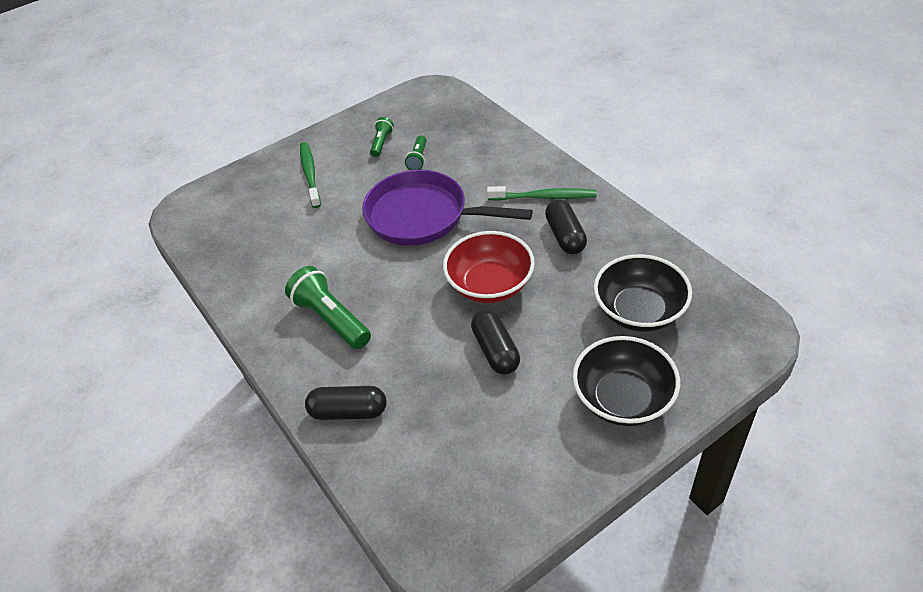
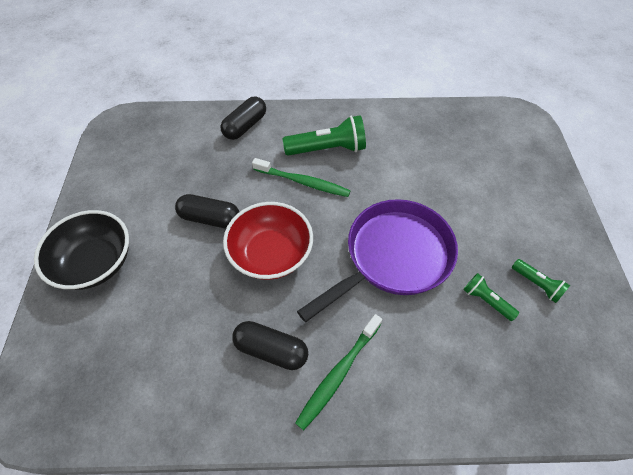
camera: 120 degrees right, 10 degrees up
(310, 174) = (517, 207): green toothbrush -> green toothbrush (302, 182)
(639, 311) = (141, 337): black bowl -> none

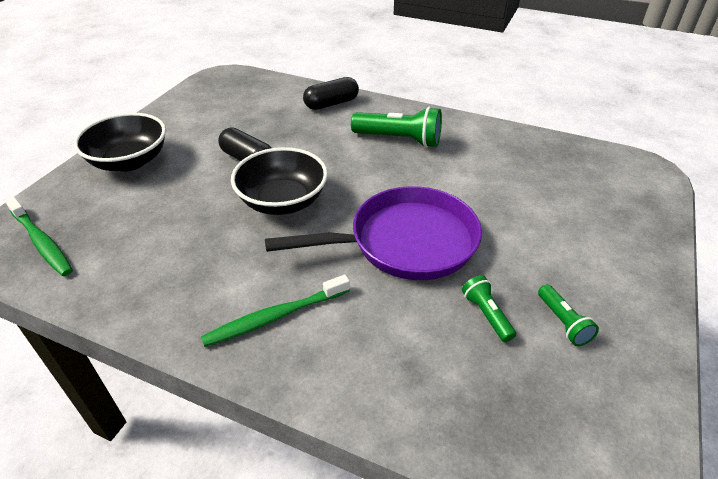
camera: 25 degrees right, 15 degrees down
(271, 254) = (282, 201): red bowl -> black bowl
(271, 350) = (225, 273): black capsule -> none
(302, 182) = (355, 157): green toothbrush -> green toothbrush (41, 242)

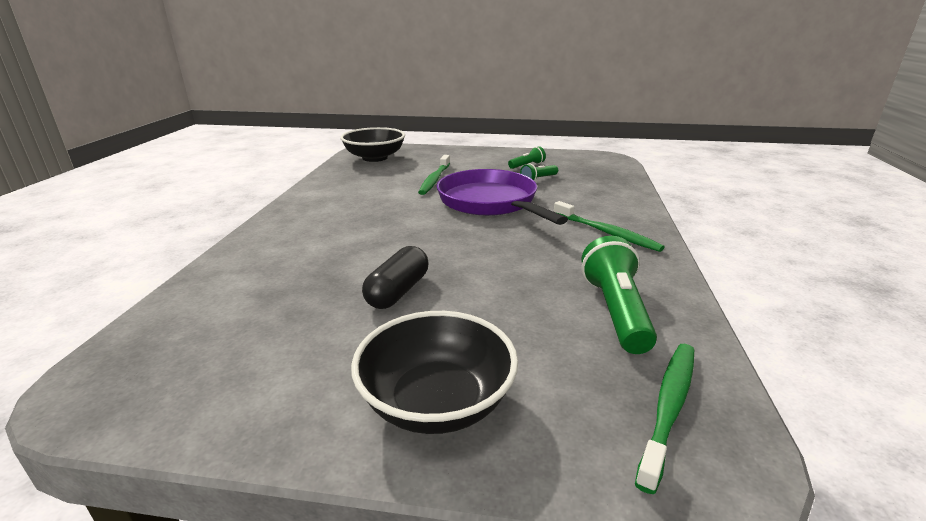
camera: 105 degrees left, 15 degrees down
(282, 201) = (469, 255): black bowl -> black bowl (375, 158)
(331, 104) = (248, 261): black capsule -> none
(399, 140) = (338, 217): green flashlight -> green flashlight (616, 311)
(501, 211) = (434, 179): none -> green toothbrush

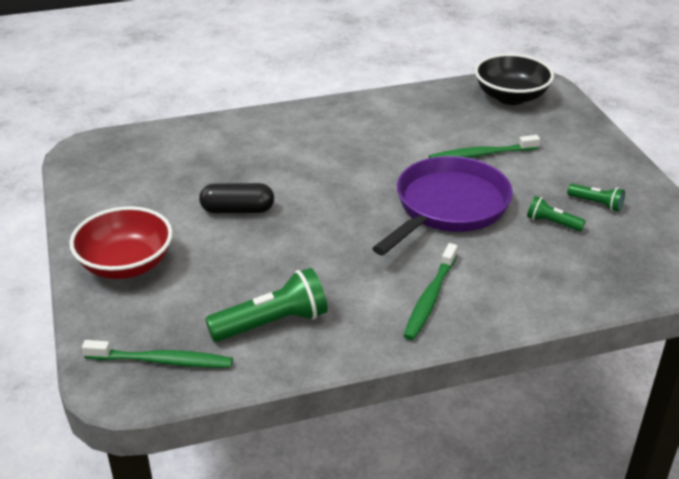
camera: 65 degrees right, 10 degrees up
(436, 402) = (126, 264): black bowl -> red bowl

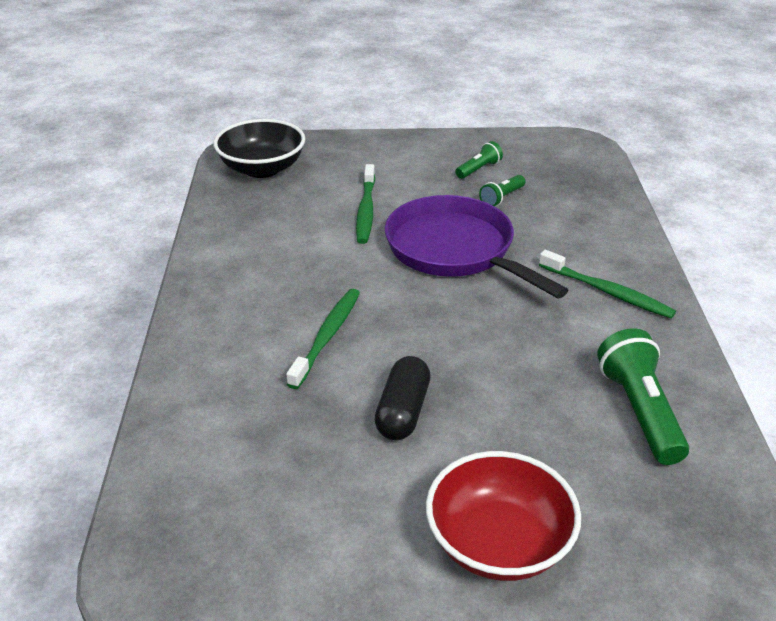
camera: 75 degrees left, 0 degrees up
(161, 361) = (706, 520): green toothbrush -> green toothbrush (327, 337)

